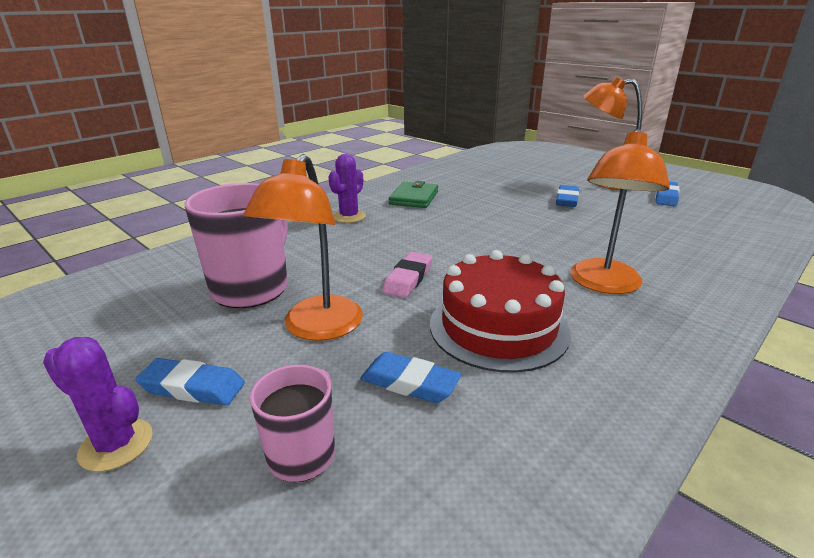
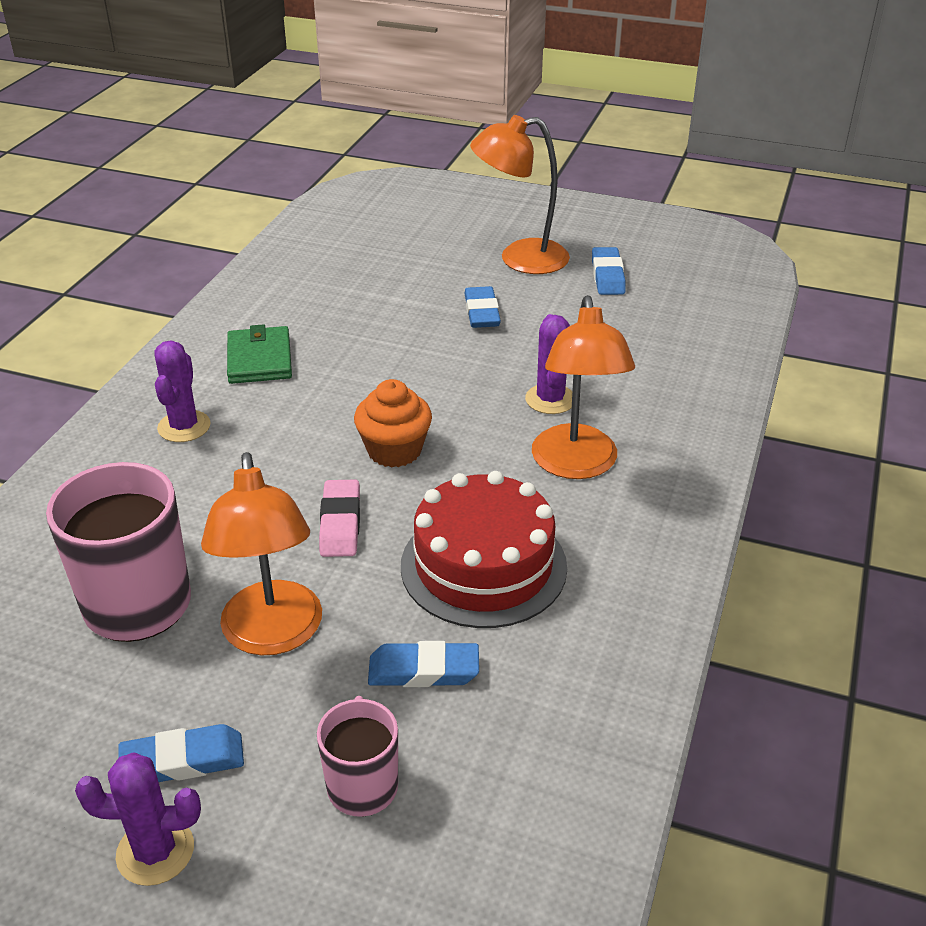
camera: 25 degrees left, 10 degrees up
(470, 250) = (394, 450): none -> orange cupcake
(597, 246) = (550, 399): none -> purple cactus

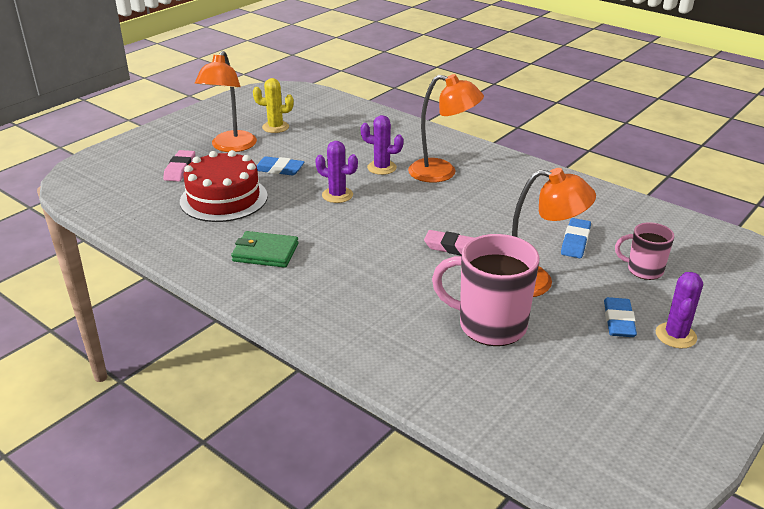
camera: 70 degrees left, 5 degrees down
(184, 426) = (322, 291): purple cactus -> purple cactus (337, 195)
(394, 450) = (397, 220): orange cupcake -> none
(433, 242) = (180, 169): none -> pink eraser
(483, 566) = (507, 212): red cake -> red cake (224, 199)
(607, 276) = (275, 127): blue eraser -> yellow cactus

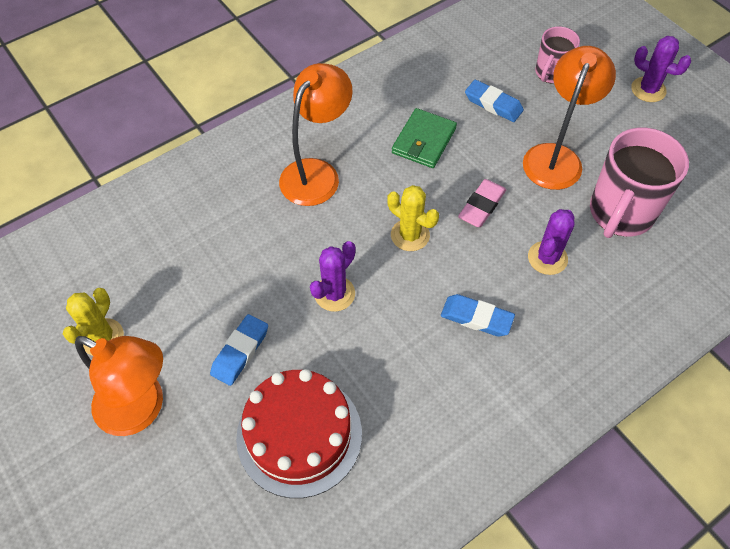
camera: 75 degrees left, 25 degrees up
(180, 169) = (185, 491): pink eraser -> none
(265, 252) = (450, 398): green wallet -> green wallet (424, 141)
(382, 168) = (280, 231): purple cactus -> purple cactus (547, 258)
(405, 218) = (410, 235): none -> yellow cactus
(618, 321) = (624, 119): blue eraser -> blue eraser (476, 318)

